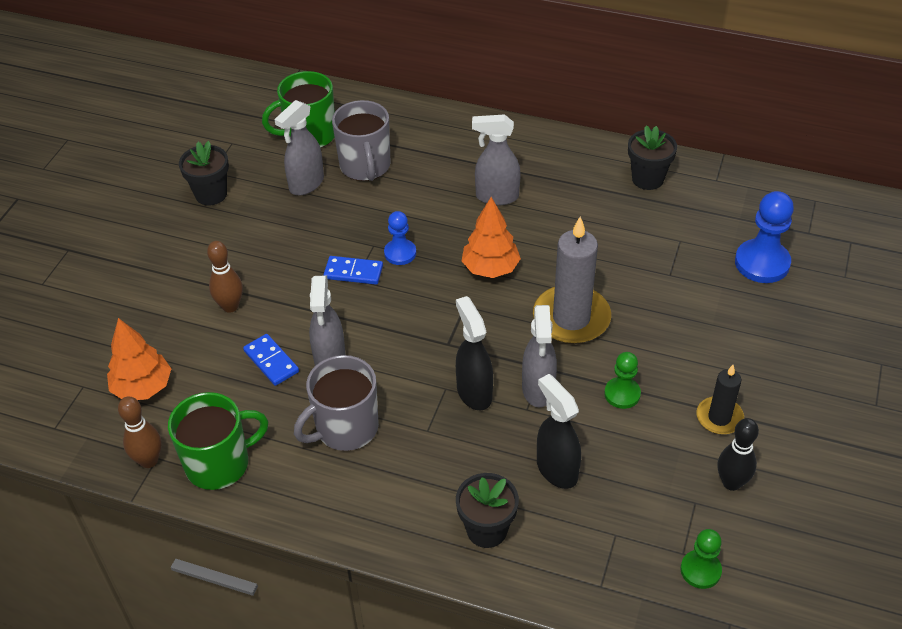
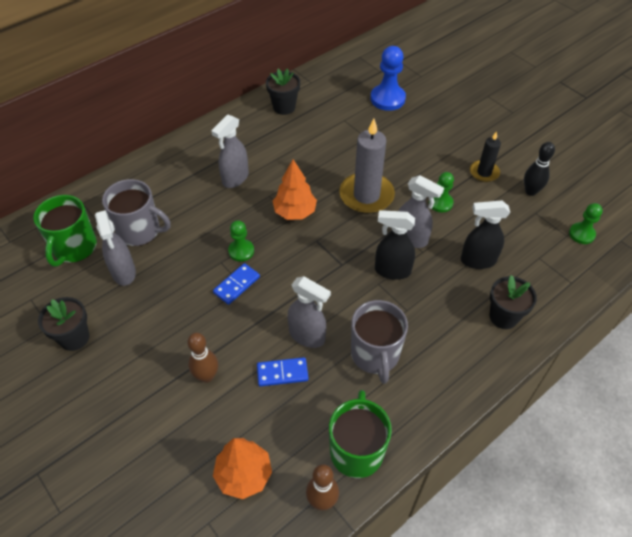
camera: 60 degrees left, 5 degrees up
(400, 253) = (241, 251): blue pawn -> green pawn

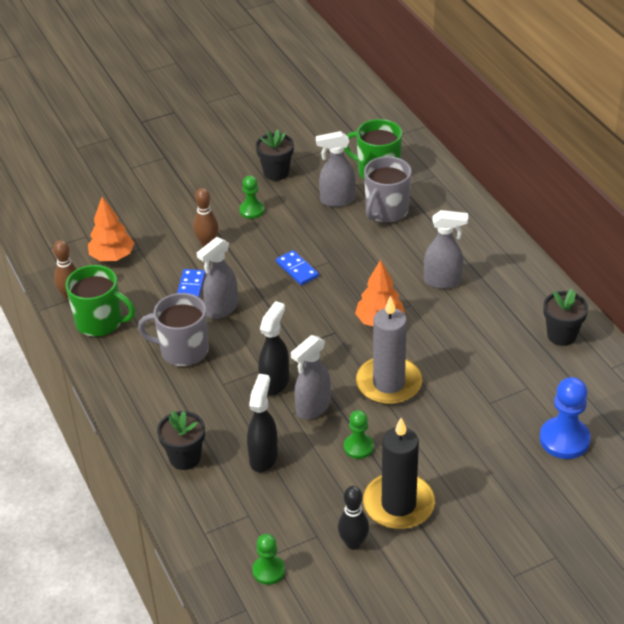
camera: 105 degrees right, 10 degrees down
(235, 179) = (443, 281): grey spray bottle -> grey spray bottle turned 135 degrees clockwise
(241, 251) = (338, 276): green pawn -> green pawn (252, 210)
(484, 172) = (398, 504): black candle -> black candle, size x1.78

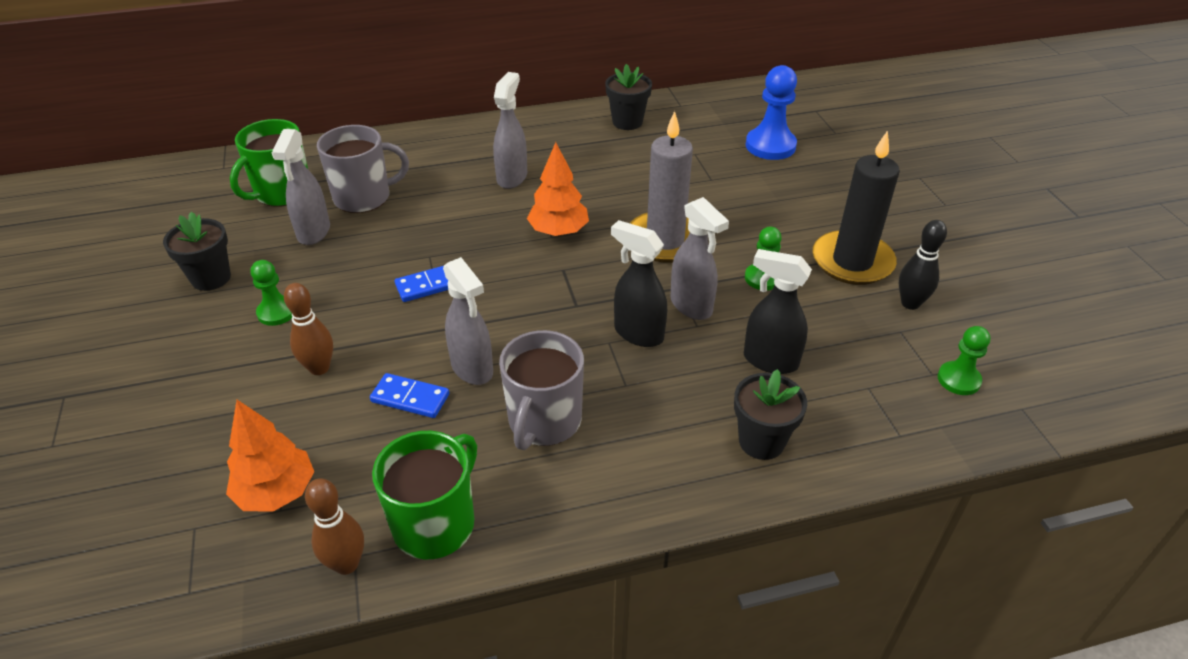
camera: 80 degrees left, 0 degrees up
(386, 211) = (364, 197): grey mug -> grey mug turned 60 degrees counterclockwise

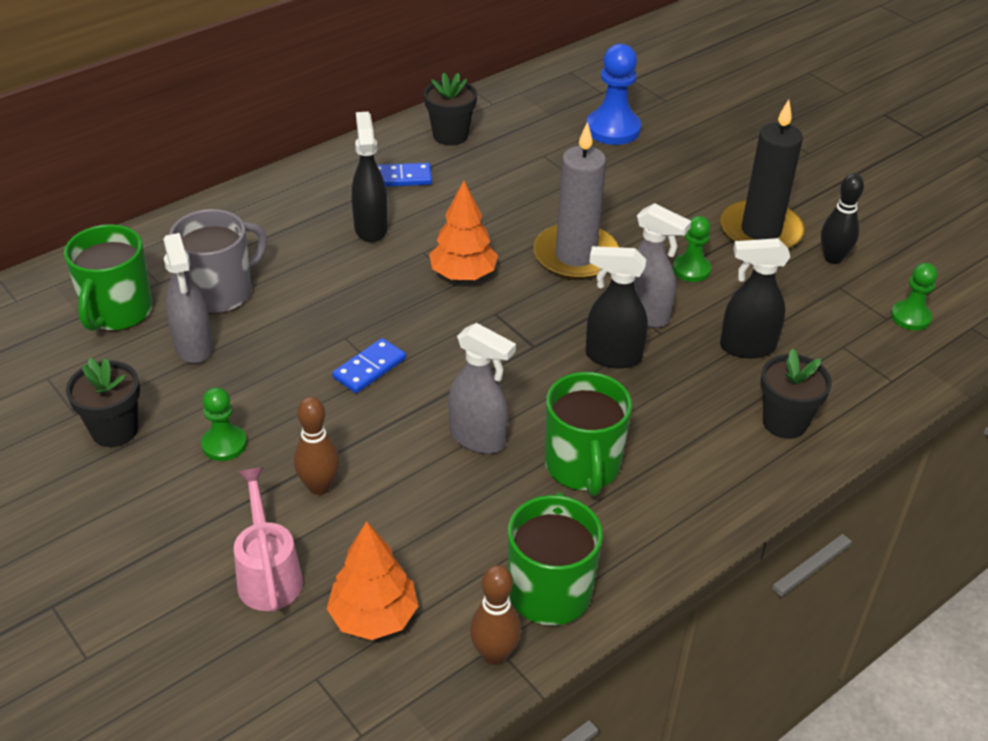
camera: 25 degrees left, 0 degrees up
(227, 426) = (268, 574): none -> pink watering can
(410, 398) = (437, 486): blue domino -> blue domino (401, 178)
(512, 177) = (371, 228): grey spray bottle -> black spray bottle
(544, 421) = (583, 466): grey mug -> green mug

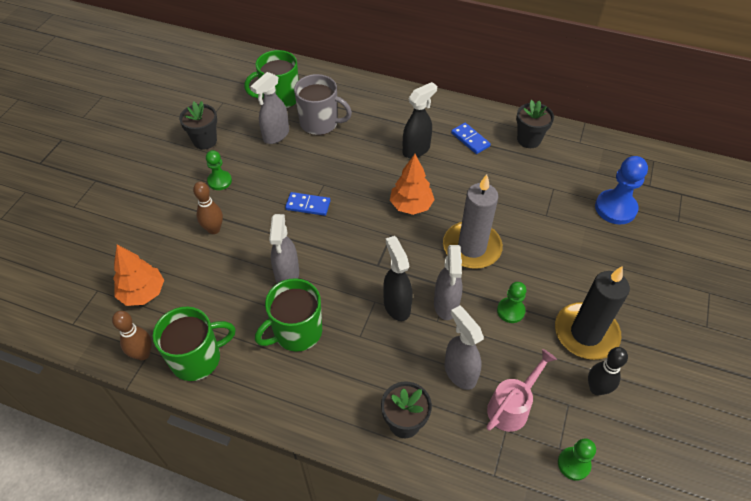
camera: 60 degrees right, 10 degrees up
(268, 574) = (149, 240): pink watering can -> pink watering can (512, 406)
(746, 347) = (459, 372): black spray bottle -> grey spray bottle

